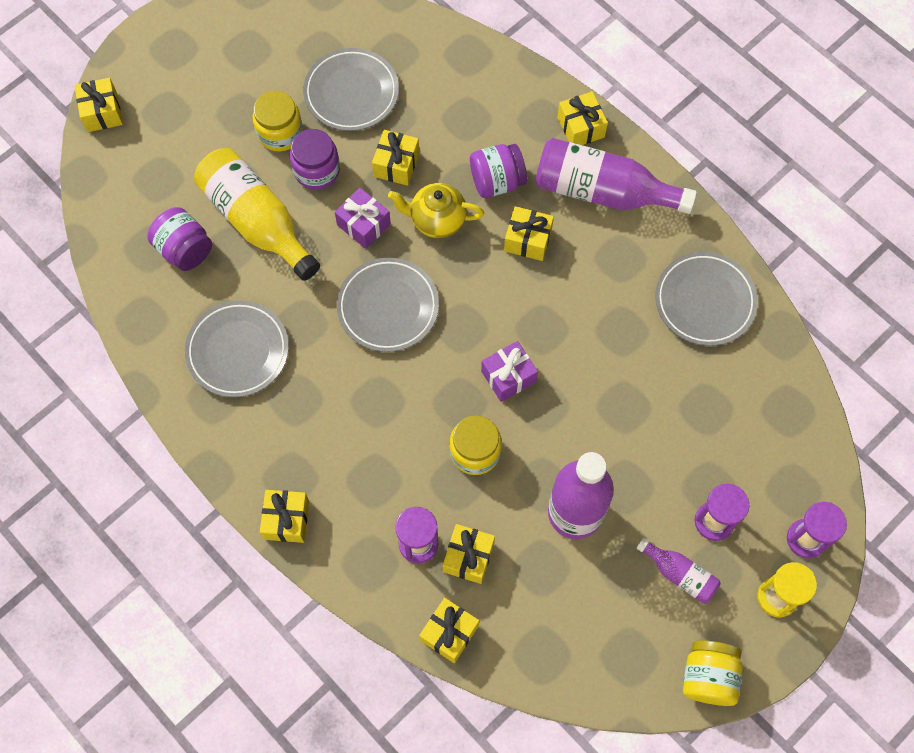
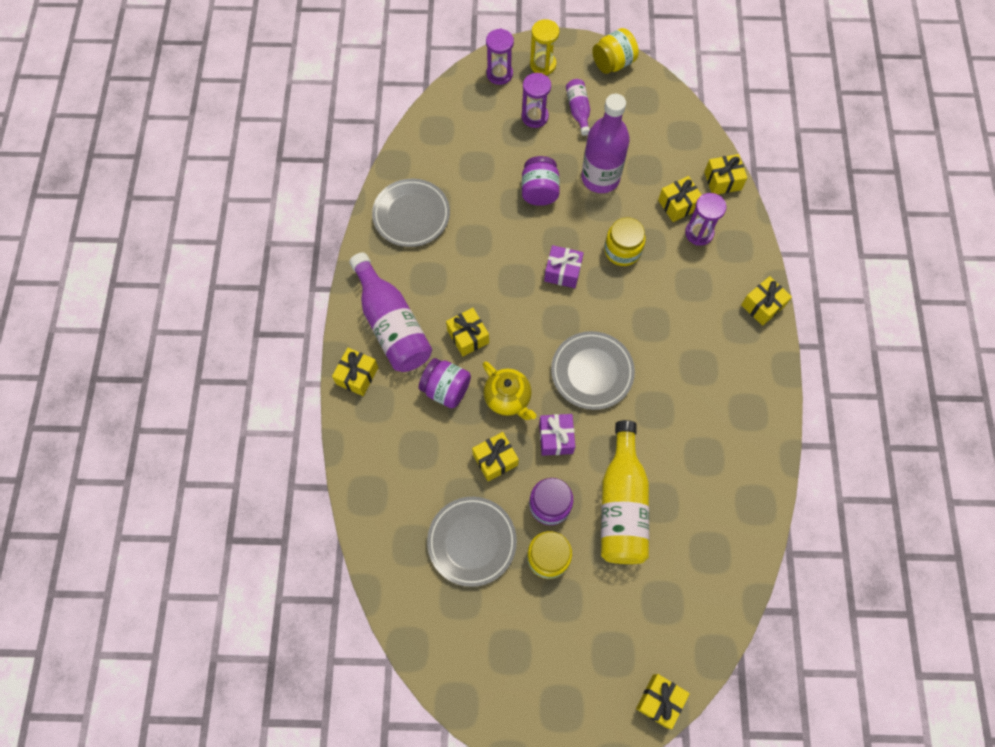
camera: 135 degrees left, 0 degrees up
(184, 249) = (687, 529): purple jar -> purple jar (539, 191)
(238, 351) = (709, 427): grey plate -> none

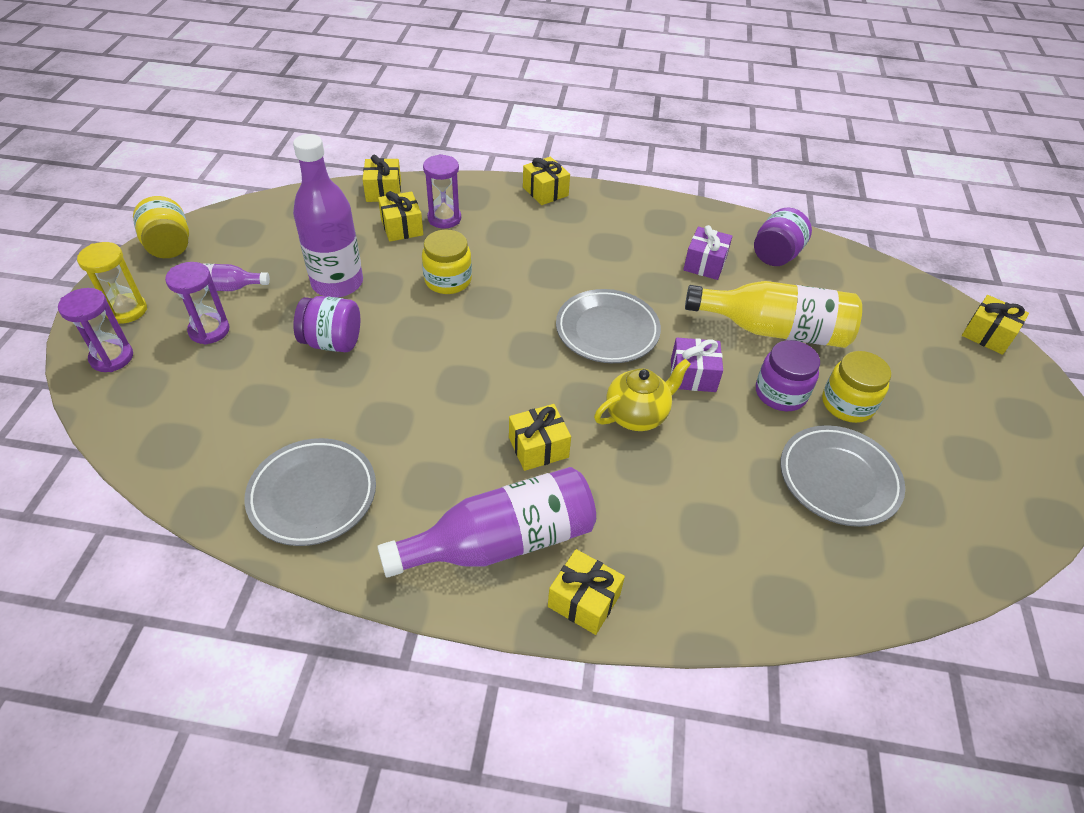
camera: 85 degrees left, 20 degrees down
(446, 389) = (617, 483): purple jar -> purple jar (776, 255)
(495, 460) = (723, 440): yellow gift -> none
(562, 272) = (463, 337): purple gift -> purple gift (705, 264)

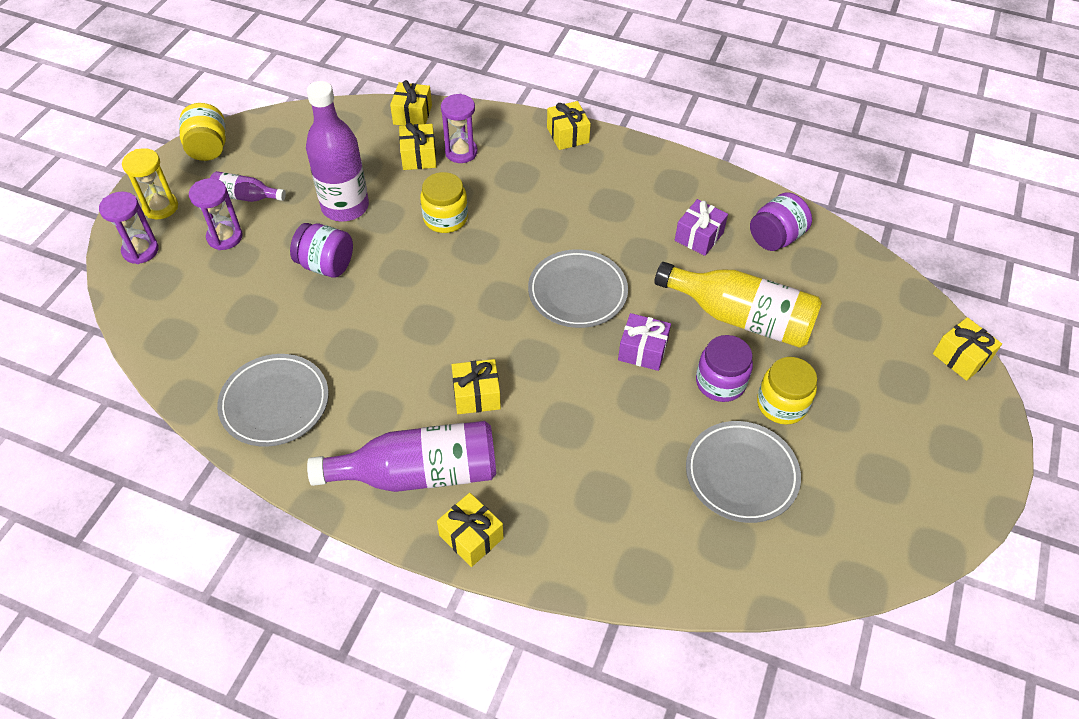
camera: 15 degrees right, 5 degrees up
(637, 415) = (576, 380): yellow teapot -> none

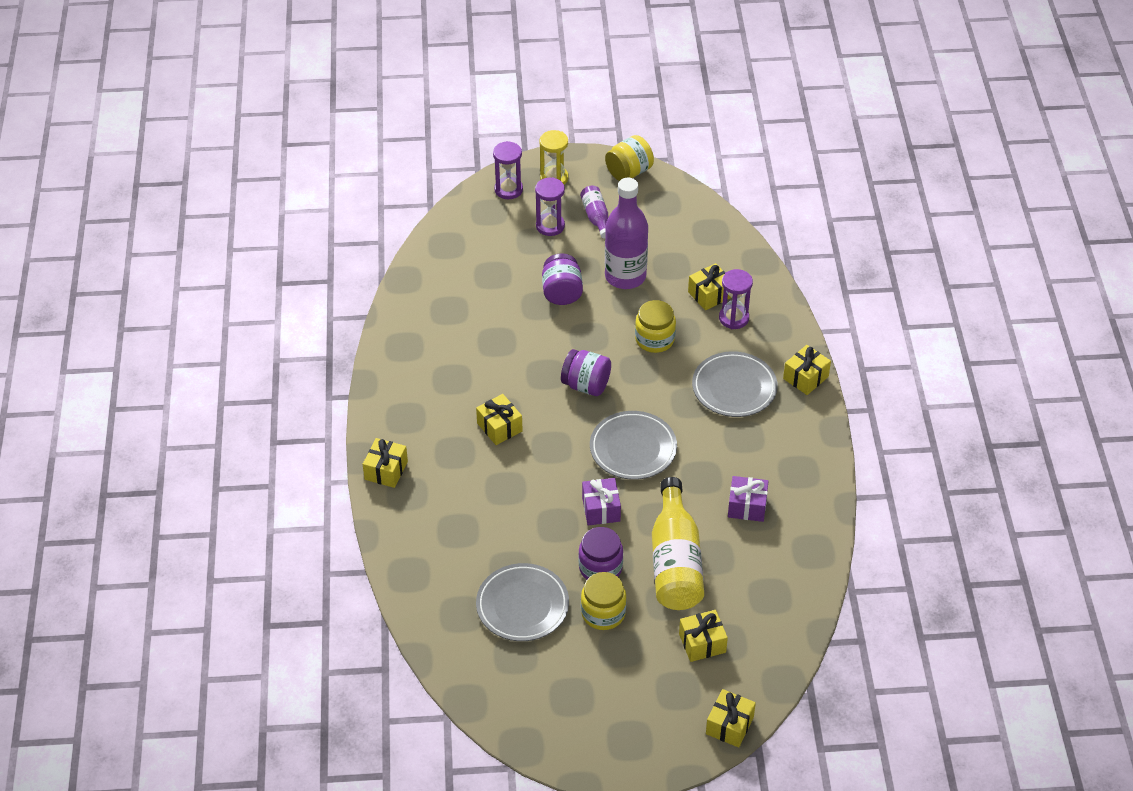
camera: 65 degrees right, 5 degrees down
(275, 403) = (428, 324): grey plate -> grey plate (734, 388)
(412, 115) = (754, 270): yellow gift -> yellow gift (702, 643)
(418, 473) = (418, 422): purple bottle -> none
(775, 238) = (783, 560): purple jar -> purple jar (586, 385)

